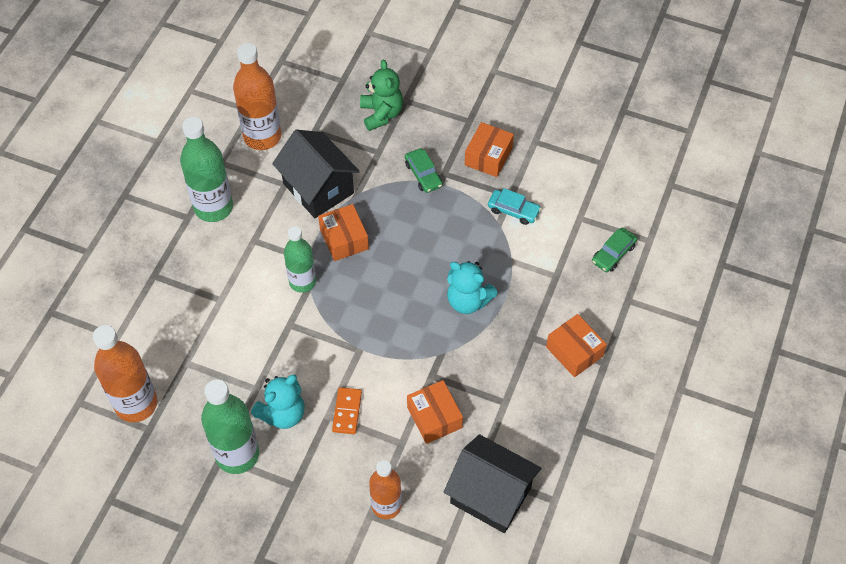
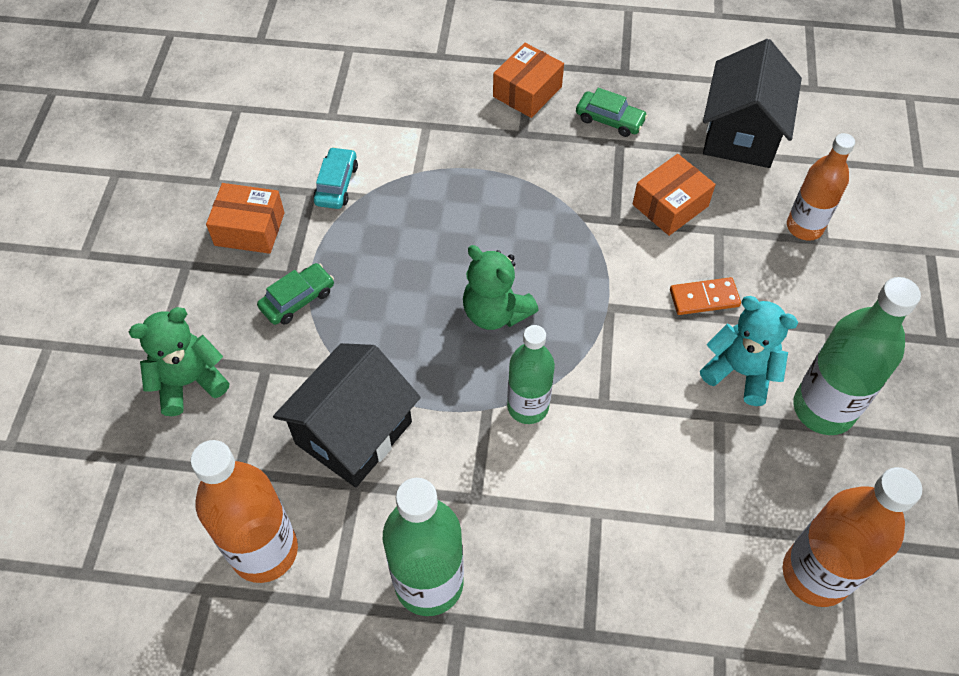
camera: 105 degrees left, 0 degrees up
(344, 239) = (438, 372): orange box -> none
(378, 281) = (495, 312): none -> green teddy bear
(468, 300) = (492, 205): turquoise teddy bear -> none
(613, 253) = (378, 77): green car -> green car (609, 120)

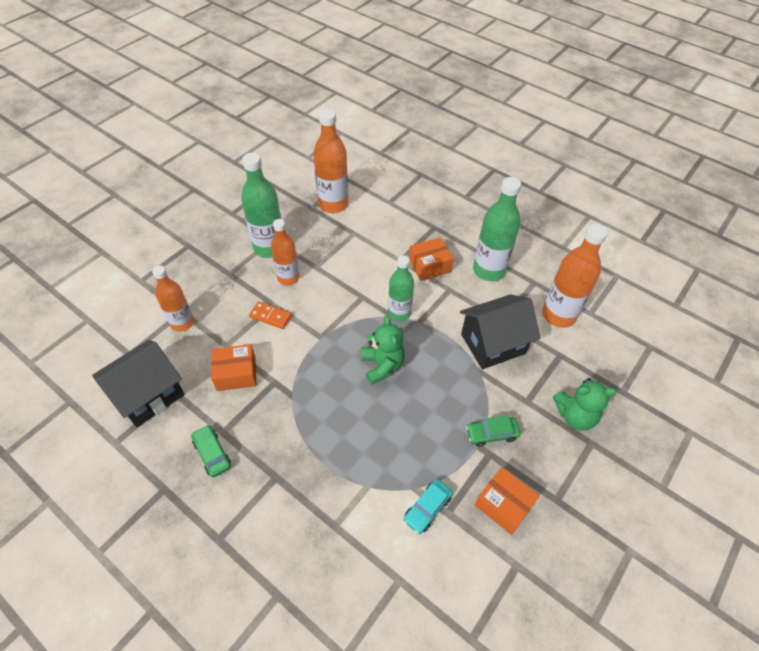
camera: 150 degrees left, 5 degrees down
(527, 92) = (243, 512): orange box -> orange box (429, 266)
(740, 371) = (288, 278): turquoise teddy bear -> orange bottle

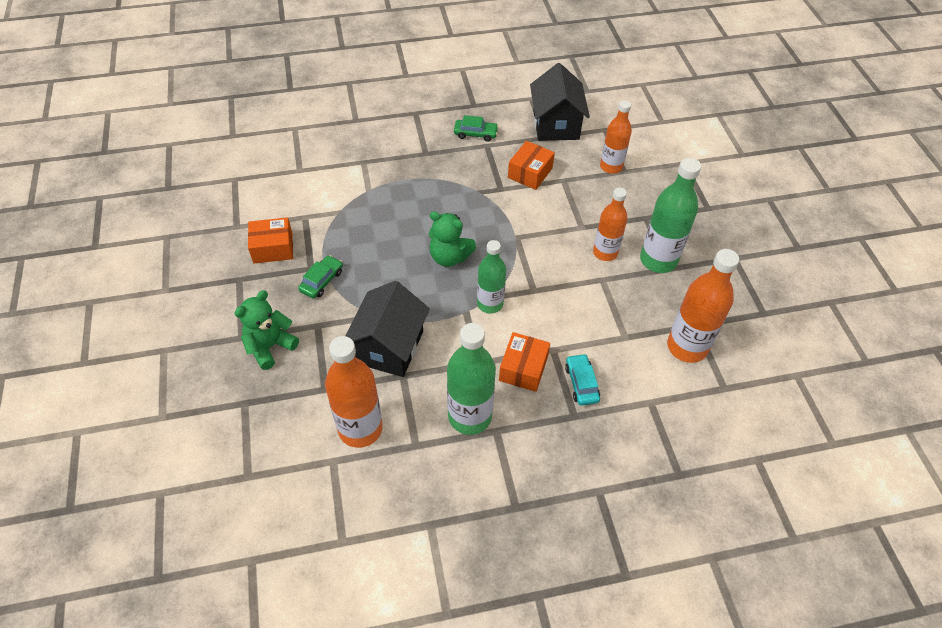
camera: 130 degrees right, 0 degrees up
(270, 316) = (569, 218): orange domino -> none
(427, 508) = (319, 209): turquoise car -> turquoise car (581, 383)

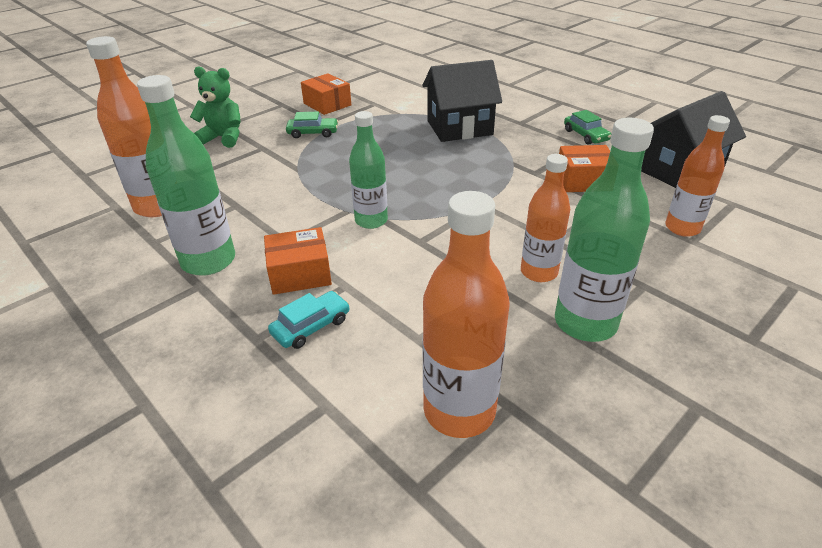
camera: 60 degrees right, 15 degrees down
(389, 347) = (265, 187): black house -> black house (459, 128)
(449, 257) = (407, 177): green teddy bear -> none

